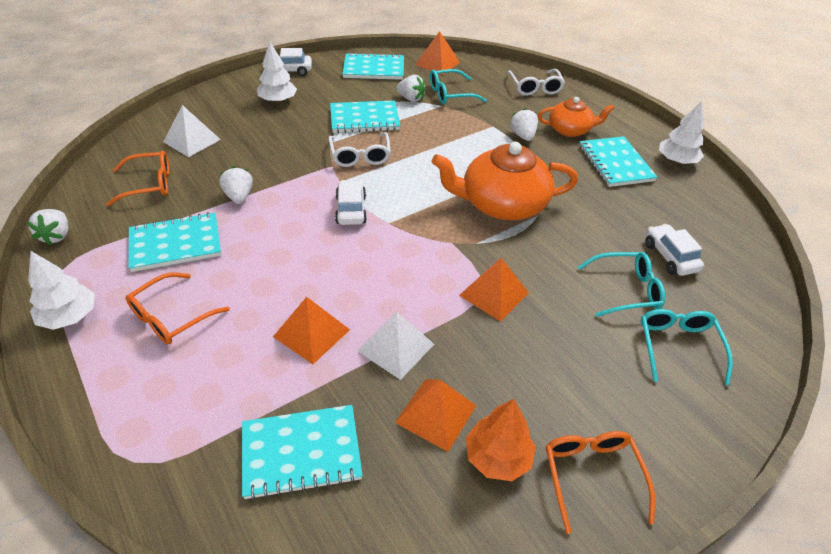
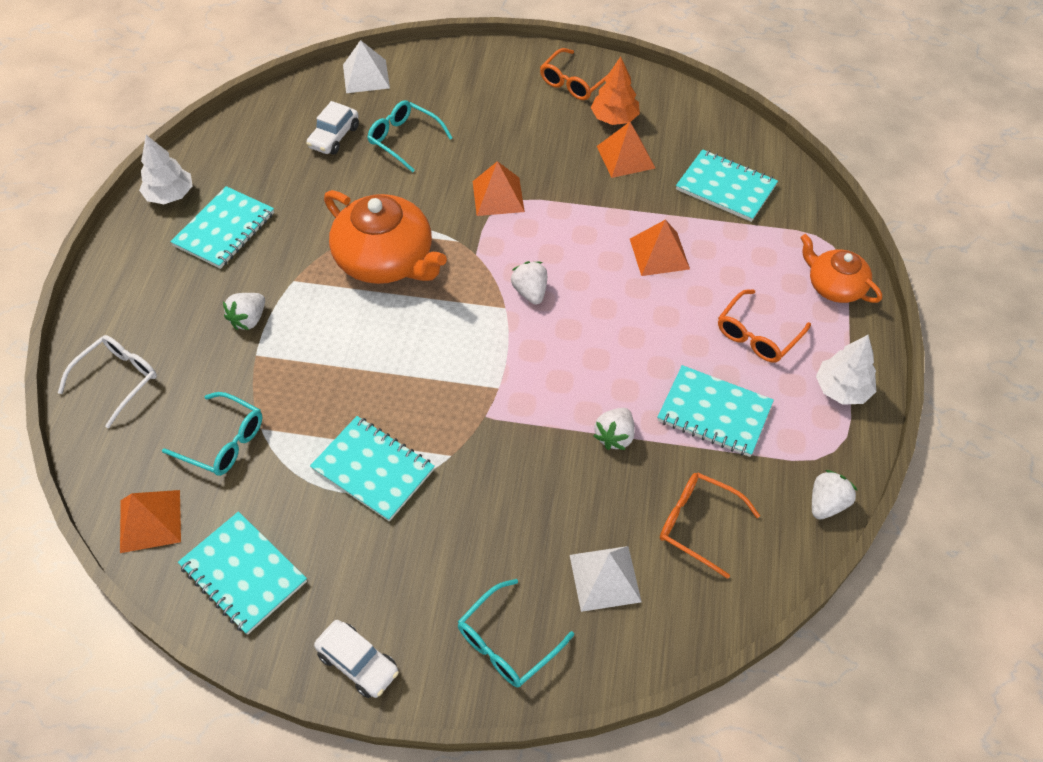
camera: 135 degrees left, 10 degrees up
(171, 317) = (757, 335): orange glasses -> orange glasses turned 135 degrees clockwise
(278, 100) = (437, 591): white tree -> none
(351, 210) = (523, 345): white car -> none
(360, 156) = (442, 410): white glasses -> none
(396, 347) = (609, 207): white pyramid -> white pyramid (366, 76)
(411, 99) = (278, 468): white strawberry -> white strawberry (530, 292)
(570, 130) = (192, 293): orange teapot -> orange teapot (834, 286)
(678, 347) = (430, 94): turquoise glasses -> turquoise glasses (507, 642)

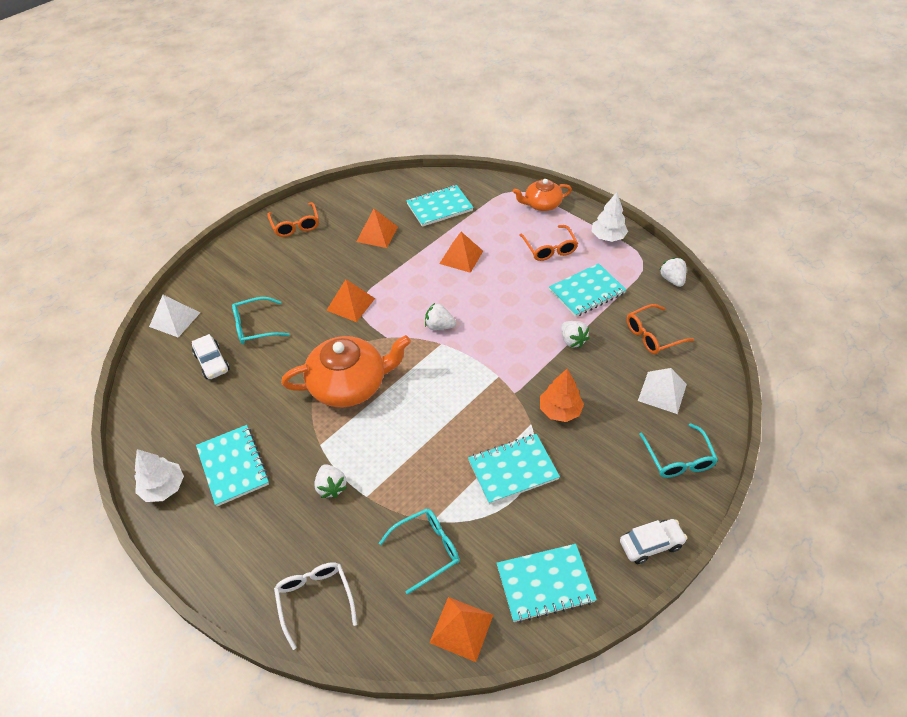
camera: 55 degrees left, 5 degrees down
(614, 118) = (342, 223): orange tree -> orange tree (560, 410)

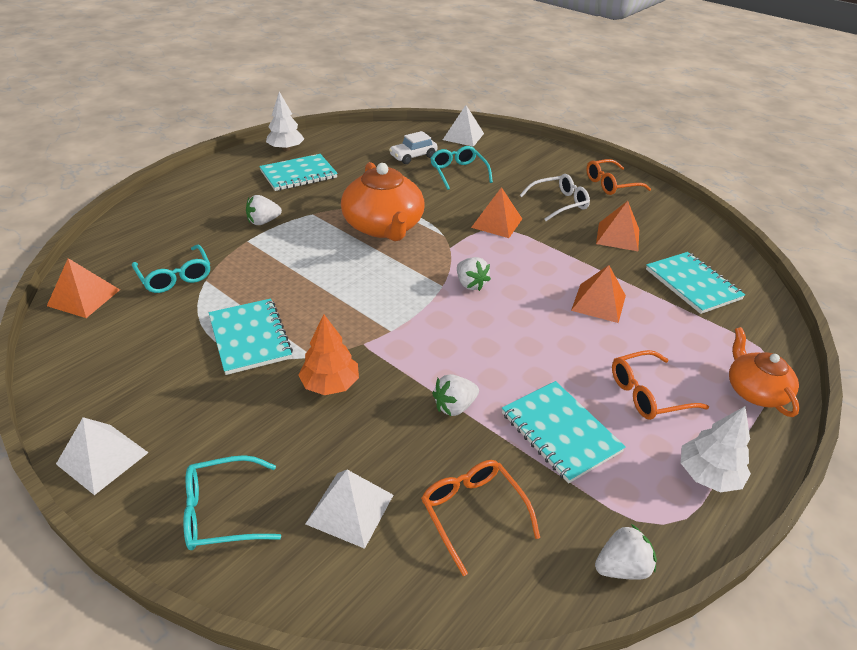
camera: 85 degrees right, 10 degrees down
(315, 599) = (155, 219): white glasses -> white glasses (559, 203)
(439, 326) = (470, 284): white strawberry -> white strawberry turned 135 degrees clockwise
(545, 584) = (99, 356): turquoise notebook -> none
(650, 544) = (102, 458): white car -> white pyramid

